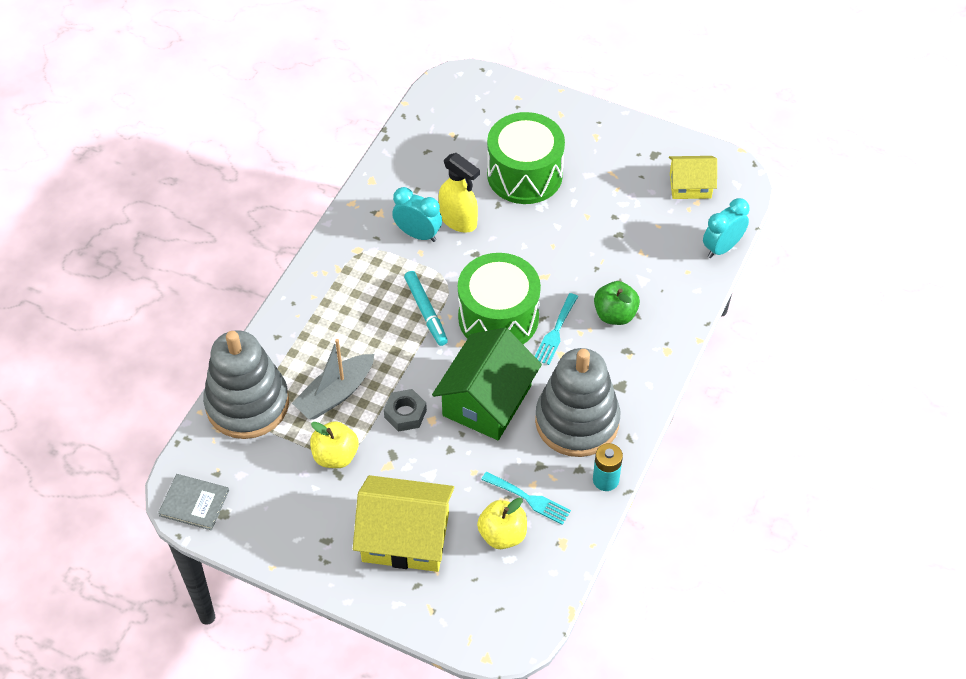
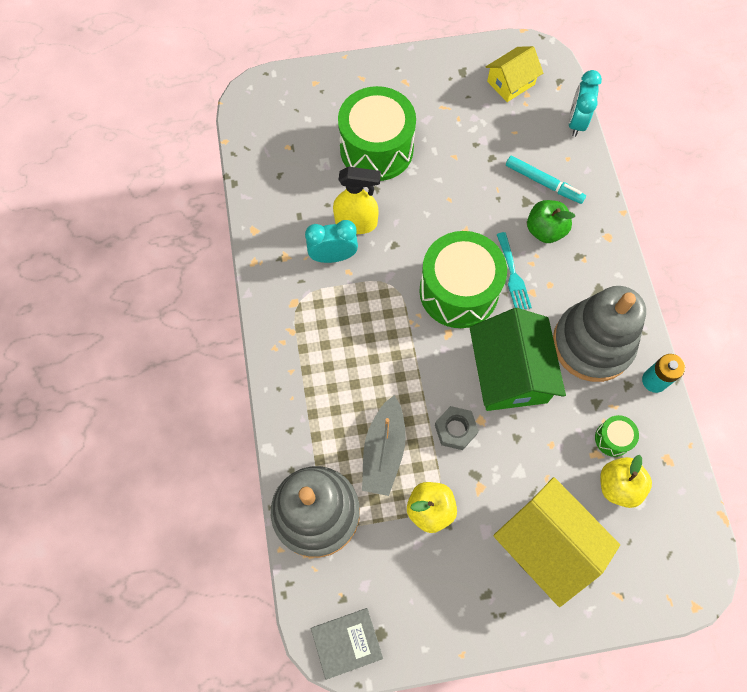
camera: 35 degrees left, 15 degrees up
(405, 537) = (547, 544): yellow house -> yellow house turned 75 degrees clockwise
(426, 311) = (397, 324): turquoise marker -> turquoise marker (544, 183)
(529, 499) = (612, 438): turquoise fork -> green drum

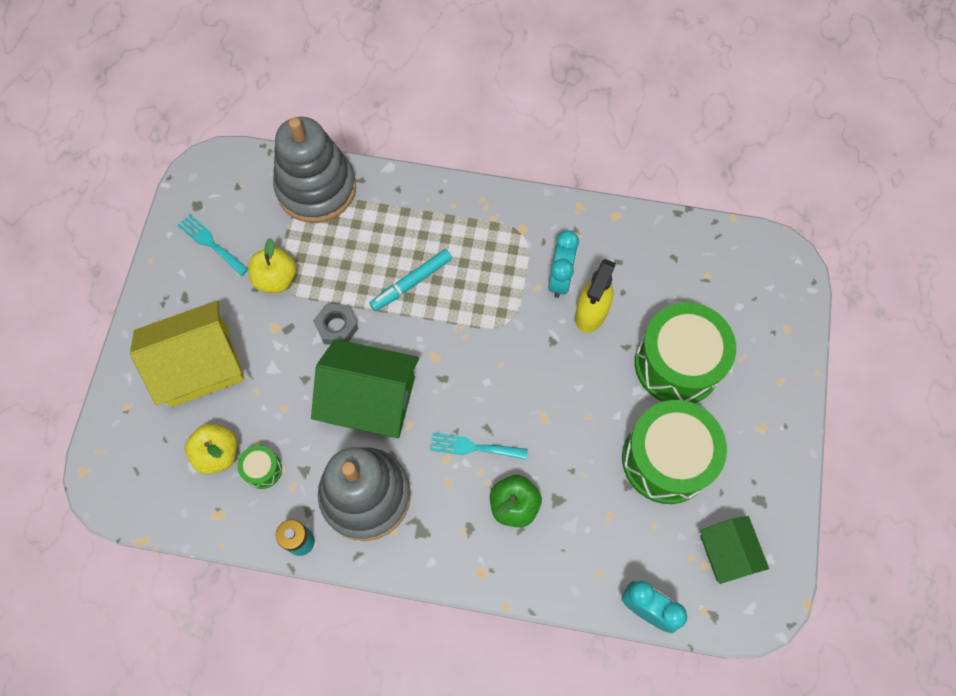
camera: 110 degrees right, 0 degrees up
(346, 643) = (203, 179): grey book -> none
(383, 451) = (345, 258): grey boat -> none
(418, 596) = (210, 243): none -> turquoise fork
(458, 291) = (476, 385): green drum -> green drum (666, 459)
(510, 83) = (727, 552): yellow house -> green house
(544, 183) = (574, 530): turquoise marker -> turquoise marker (411, 283)

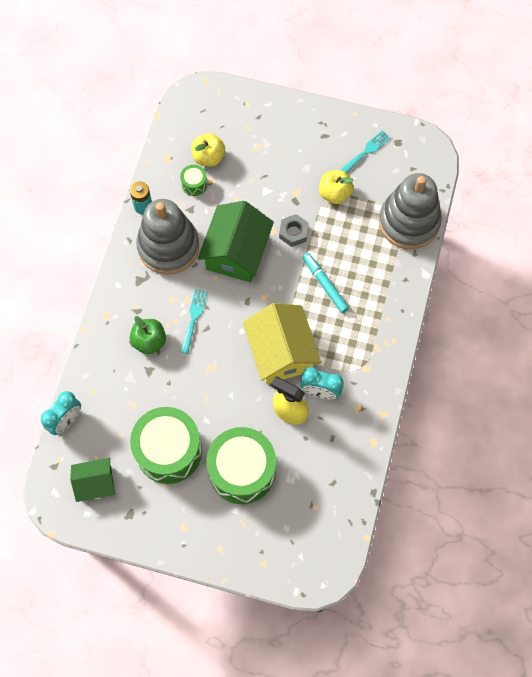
camera: 95 degrees right, 0 degrees up
(199, 365) = (273, 146): yellow house -> yellow house (281, 352)

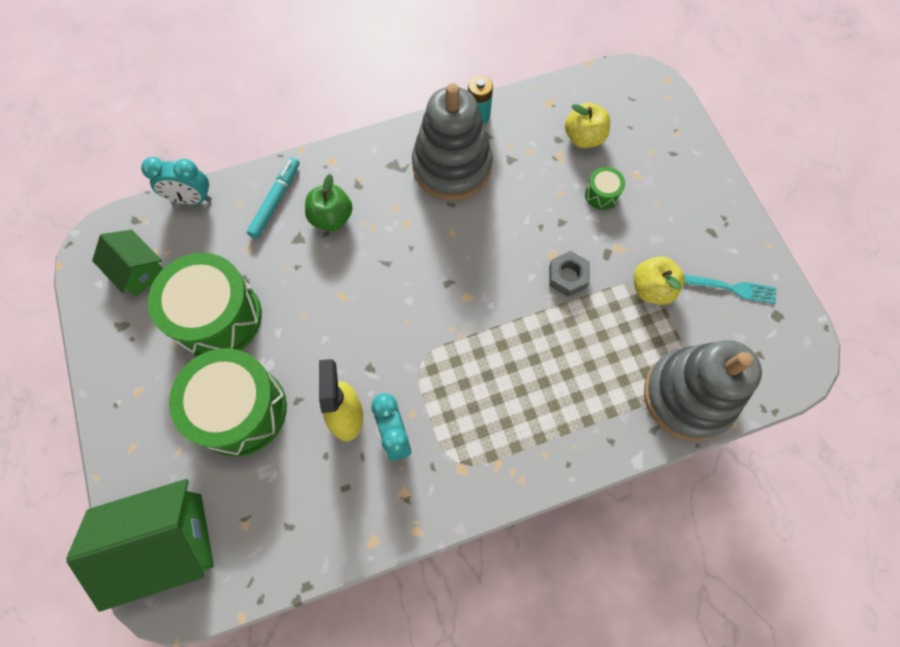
camera: 55 degrees right, 0 degrees up
(194, 184) = (542, 144): green drum -> green drum (601, 194)
(194, 318) = (389, 242): turquoise fork -> none
(236, 252) = (497, 235): green house -> green house (165, 543)
(281, 352) = (413, 358): yellow house -> none
(325, 284) = (531, 352): turquoise marker -> turquoise marker (275, 201)

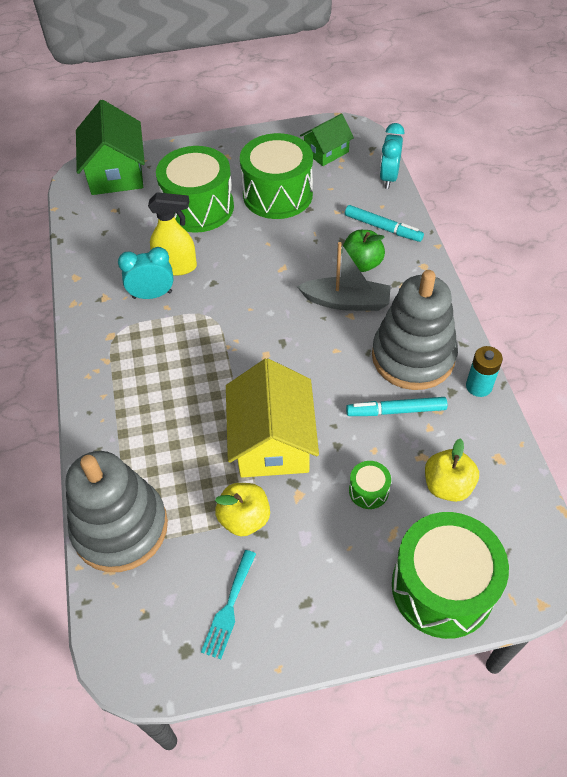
camera: 100 degrees right, 15 degrees down
(387, 228) = (346, 302): none -> grey boat
(516, 178) = (396, 411): none -> turquoise marker
(568, 276) = (272, 441): grey nut -> yellow house
(672, 140) = (442, 587): none -> green drum

